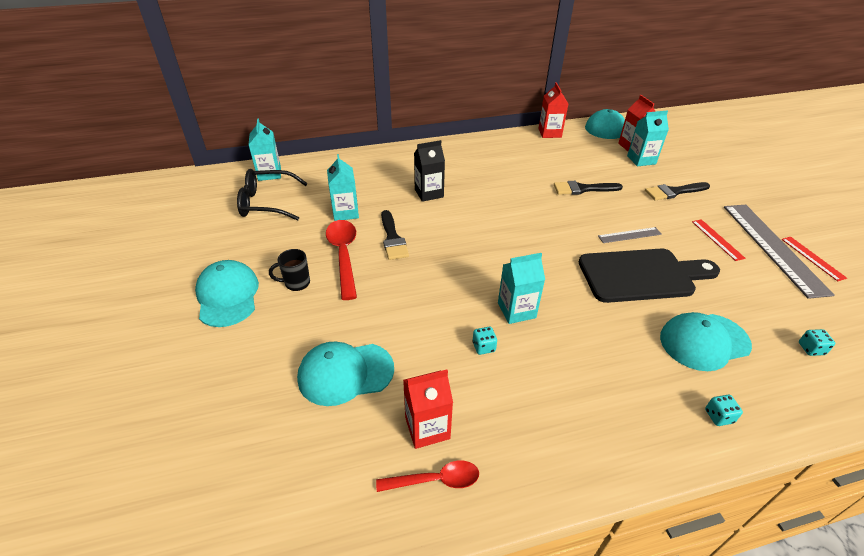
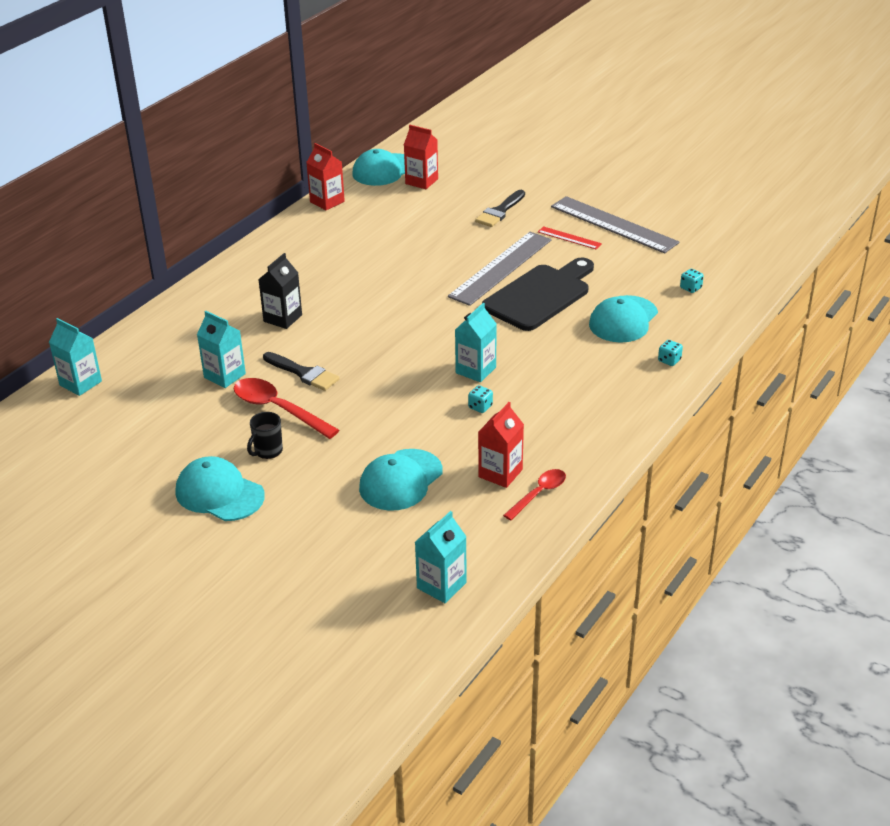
camera: 40 degrees left, 5 degrees down
(266, 203) = (126, 409): black glasses -> none
(583, 189) = (421, 245): black brush -> none
(629, 235) = (500, 268): grey ruler -> grey ruler, size x2.15
(641, 160) = (443, 192): turquoise carton -> turquoise carton (441, 585)
(812, 258) = (646, 220): red ruler -> none

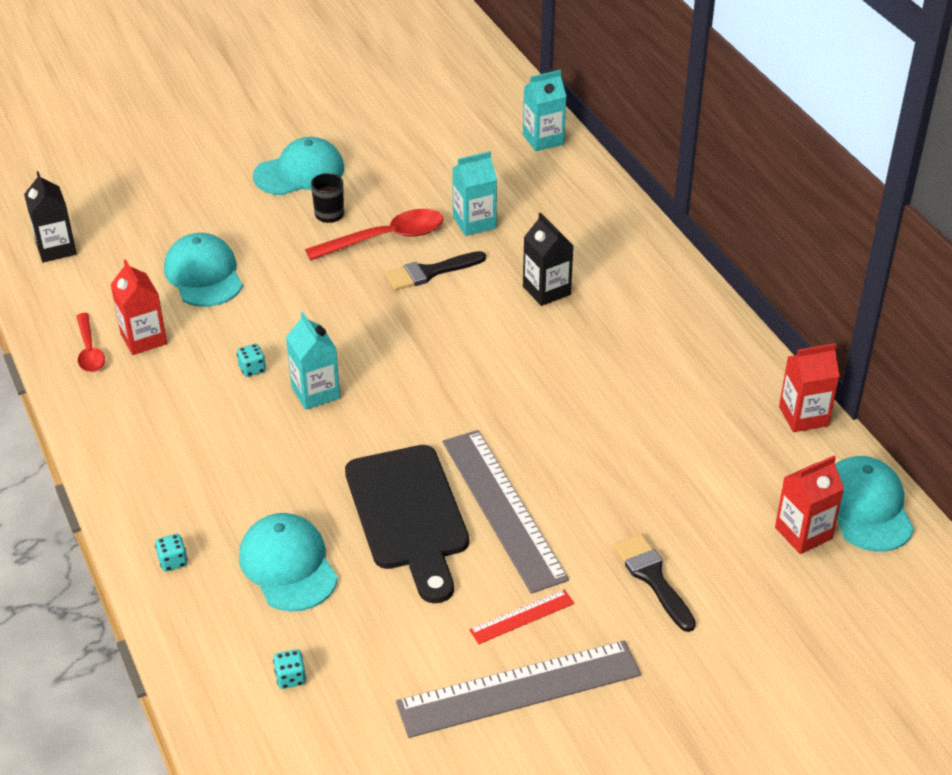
camera: 120 degrees right, 5 degrees up
(441, 585) = (56, 249): turquoise carton -> black carton

